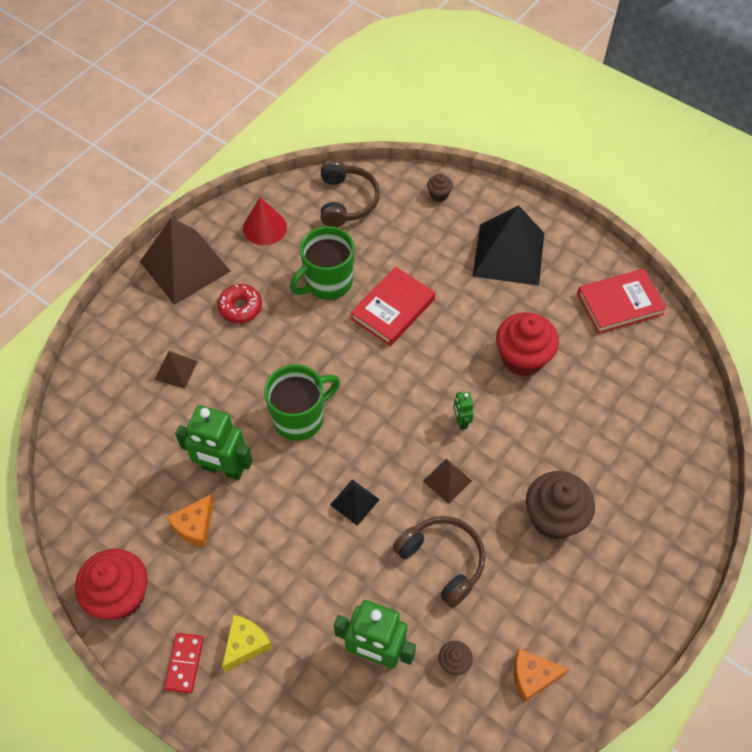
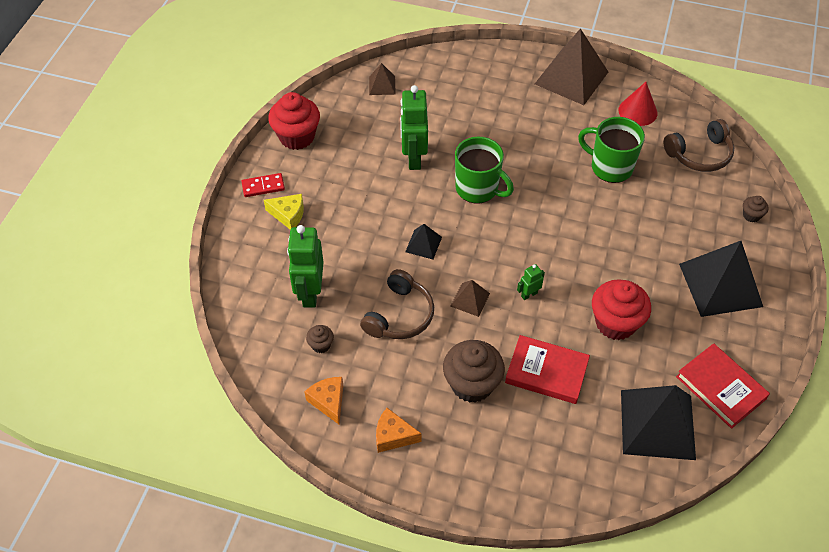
camera: 70 degrees right, 5 degrees down
(176, 370) = (479, 104): brown pyramid -> brown pyramid (382, 85)
(195, 526) = (363, 158): orange cheese -> orange cheese (393, 436)
(240, 307) = (554, 122): red donut -> none
(393, 309) = (610, 217): red book -> red book (546, 372)
(644, 370) = (657, 424): none -> black pyramid

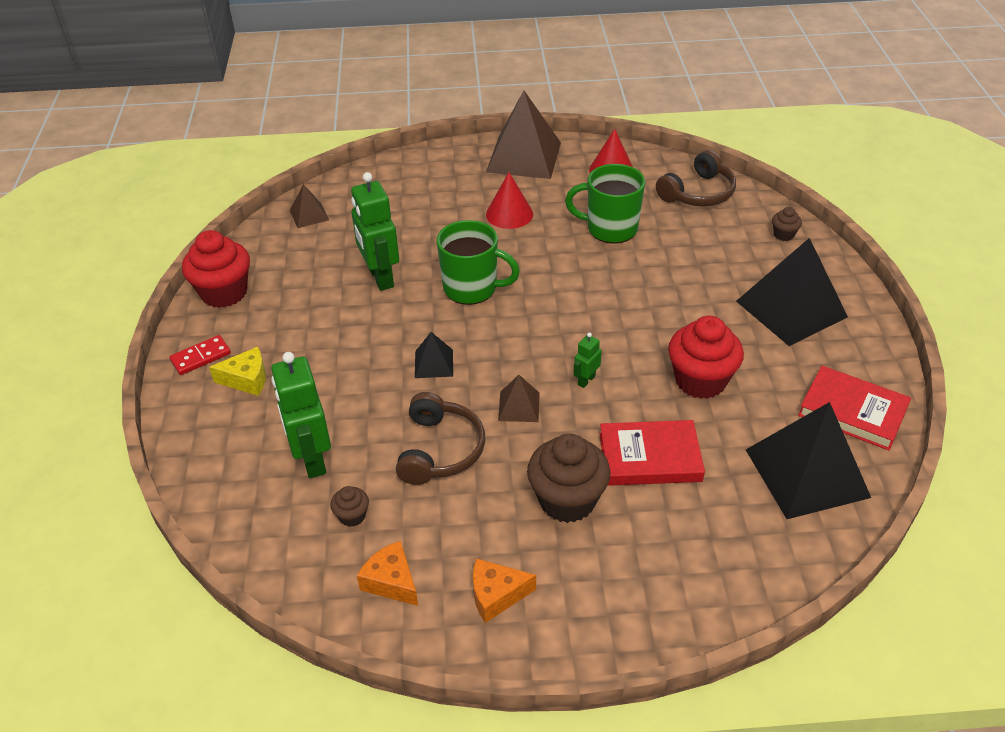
camera: 20 degrees left, 10 degrees down
(536, 129) = (509, 214): none -> red cone

